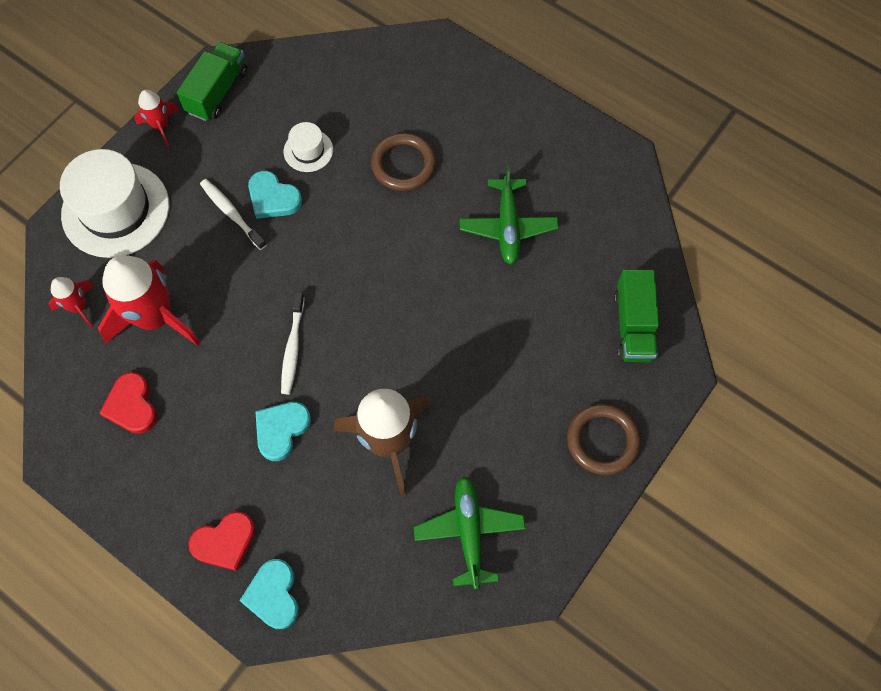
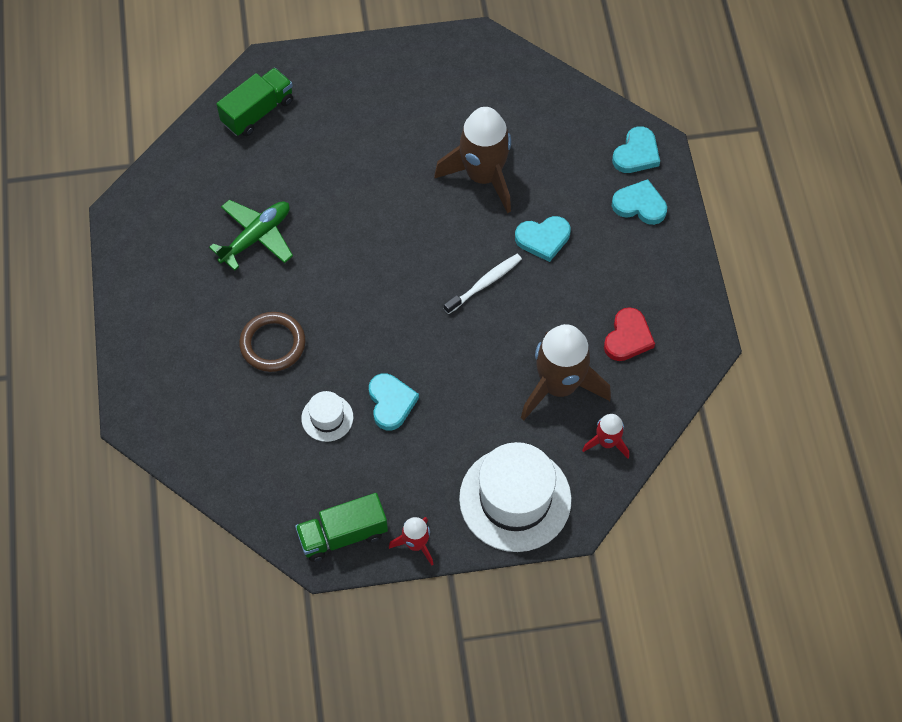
camera: 135 degrees left, 5 degrees down
(155, 317) = (559, 386): red rocket -> brown rocket
(225, 542) = (640, 205): red heart -> turquoise heart
(231, 213) = (432, 417): white toothbrush -> none
(469, 532) = (488, 92): green plane -> none
(602, 440) = (356, 71): brown ring -> none

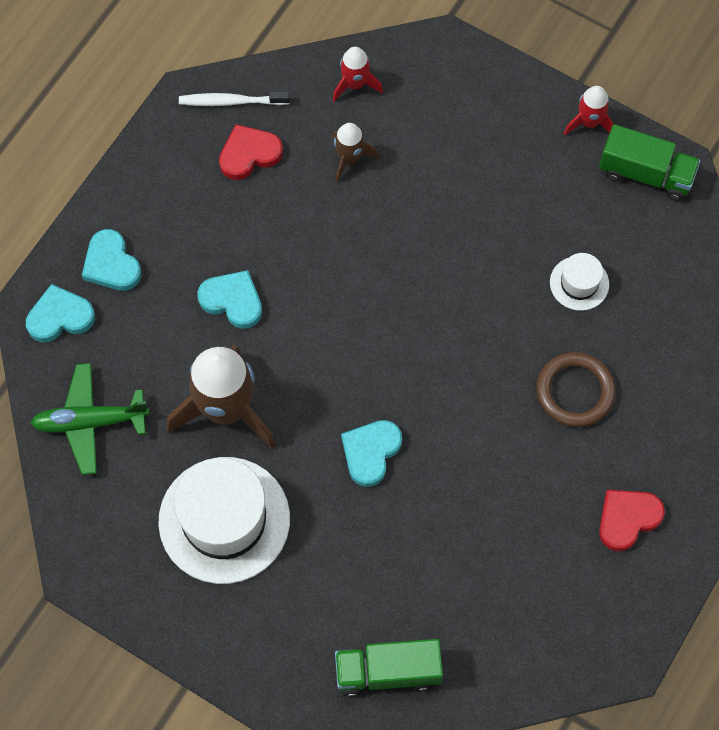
camera: 140 degrees left, 5 degrees up
(177, 291) = (627, 519): none -> red heart
(256, 237) = (505, 519): green plane -> green plane (90, 422)
(391, 403) = (510, 254): turquoise heart -> turquoise heart (370, 452)
(484, 283) = (327, 299): white toothbrush -> white toothbrush (231, 101)
(515, 499) = (474, 97): white hat -> white hat (224, 520)
(559, 386) = (349, 158): brown rocket -> brown rocket, size x0.50

